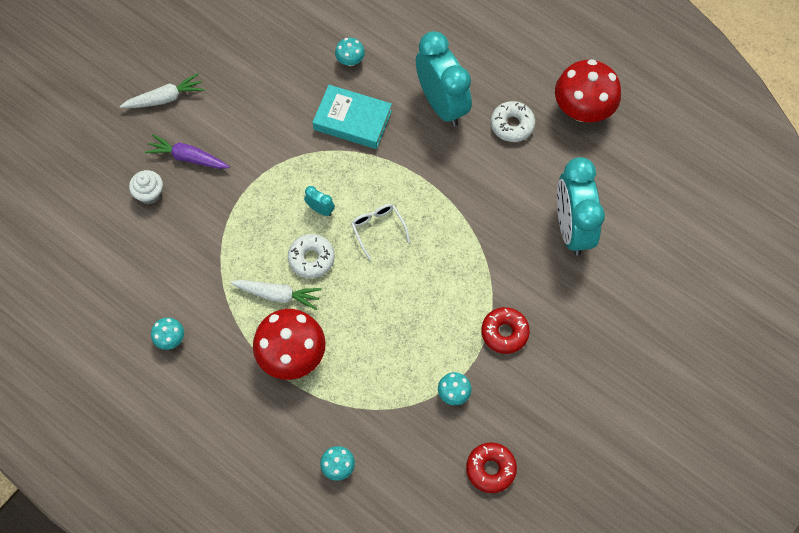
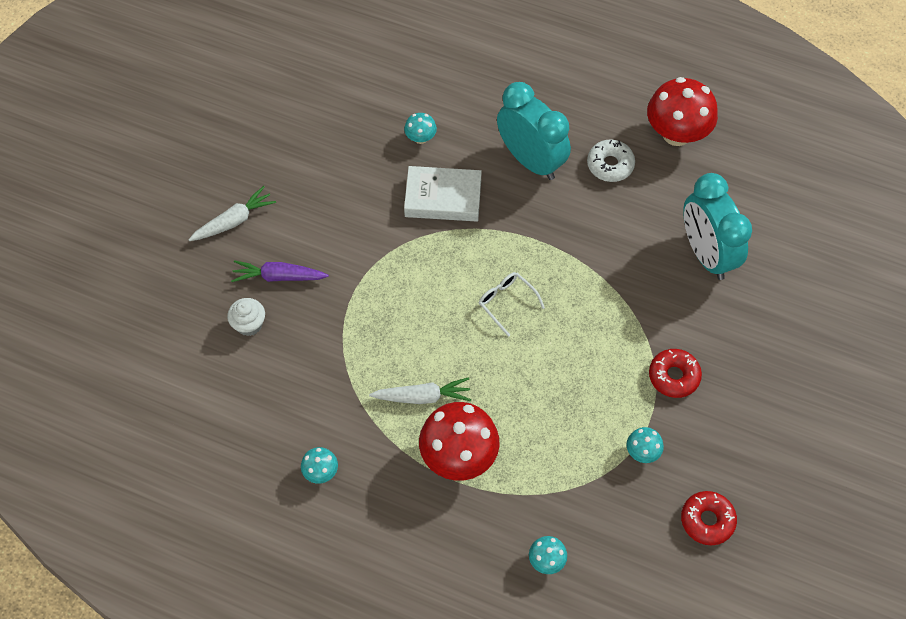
camera: 15 degrees left, 5 degrees down
(311, 258) = (446, 350): white donut -> none
(320, 209) = (439, 297): turquoise clock -> none
(352, 120) = (443, 198): turquoise book -> white book

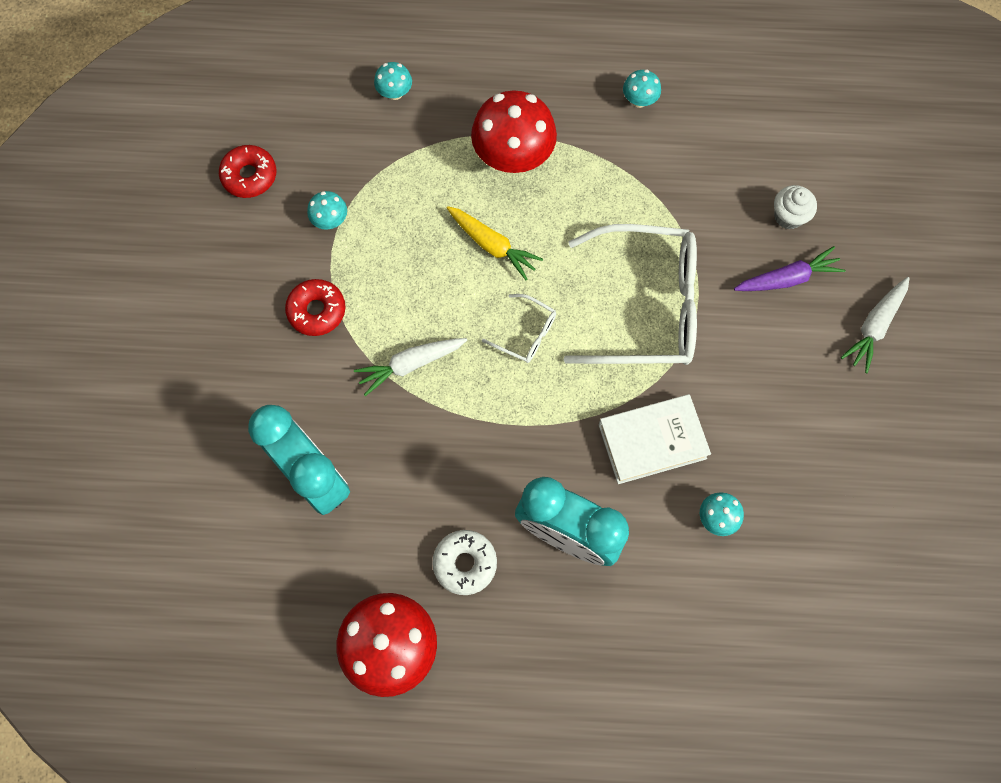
camera: 160 degrees right, 10 degrees up
(402, 292) = (646, 306): none -> white glasses
(422, 396) = (574, 202): white carrot -> white carrot (411, 364)
(507, 383) = (492, 245): none -> yellow carrot

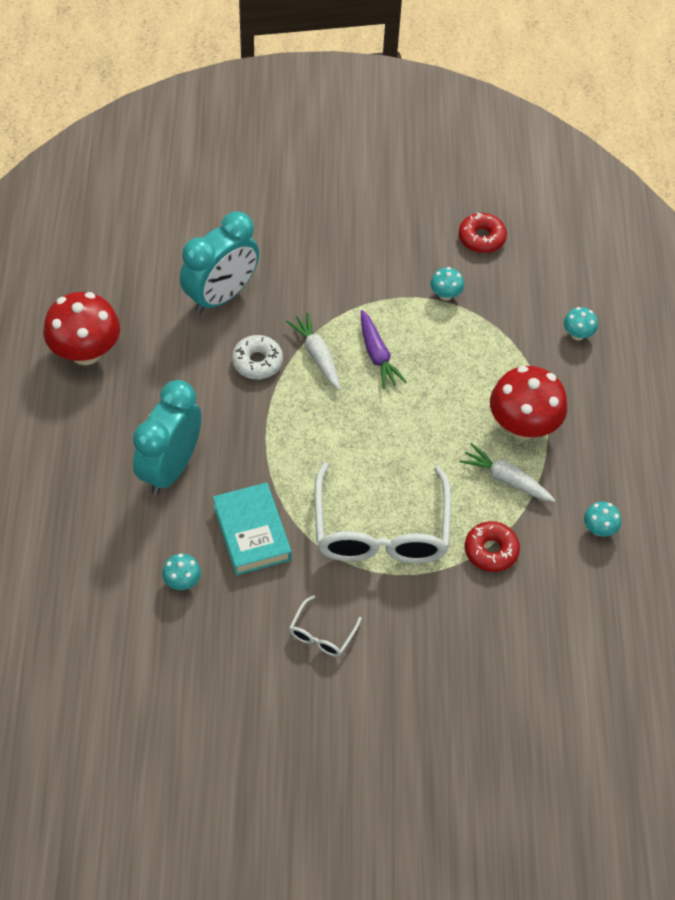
camera: 85 degrees right, 15 degrees down
(317, 311) = (362, 290): red donut -> red donut (491, 550)
(465, 563) = (148, 397): white donut -> white donut (257, 362)
(492, 245) = (432, 410): yellow carrot -> none
(526, 334) = (349, 437): white glasses -> white glasses (322, 634)
(652, 441) = (252, 532): white book -> turquoise book
(787, 278) = (417, 652): purple carrot -> purple carrot (377, 355)
(788, 216) = (485, 657): white cupcake -> none
(874, 326) = (372, 729): white carrot -> white carrot (506, 479)

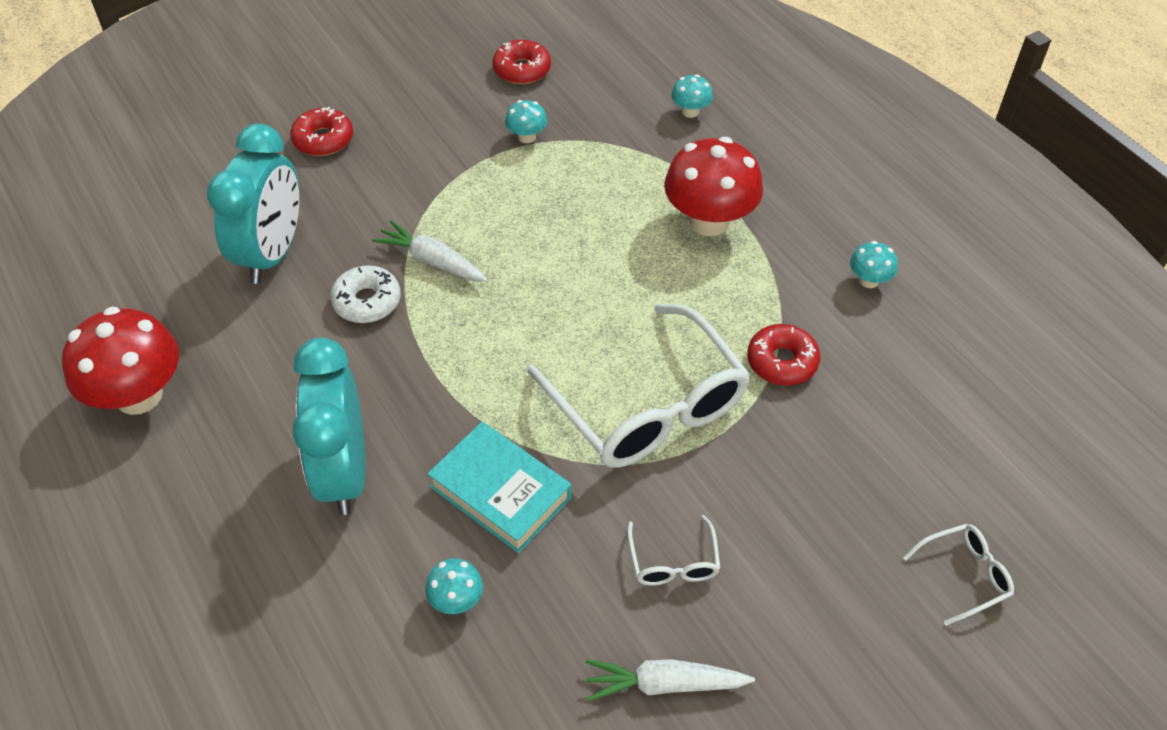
camera: 30 degrees left, 5 degrees down
(307, 226) = (323, 139): none -> red donut
(377, 355) = (499, 228): purple carrot -> none
(492, 749) = (964, 575): none -> white glasses
(506, 479) = (737, 282): white carrot -> white carrot (665, 684)

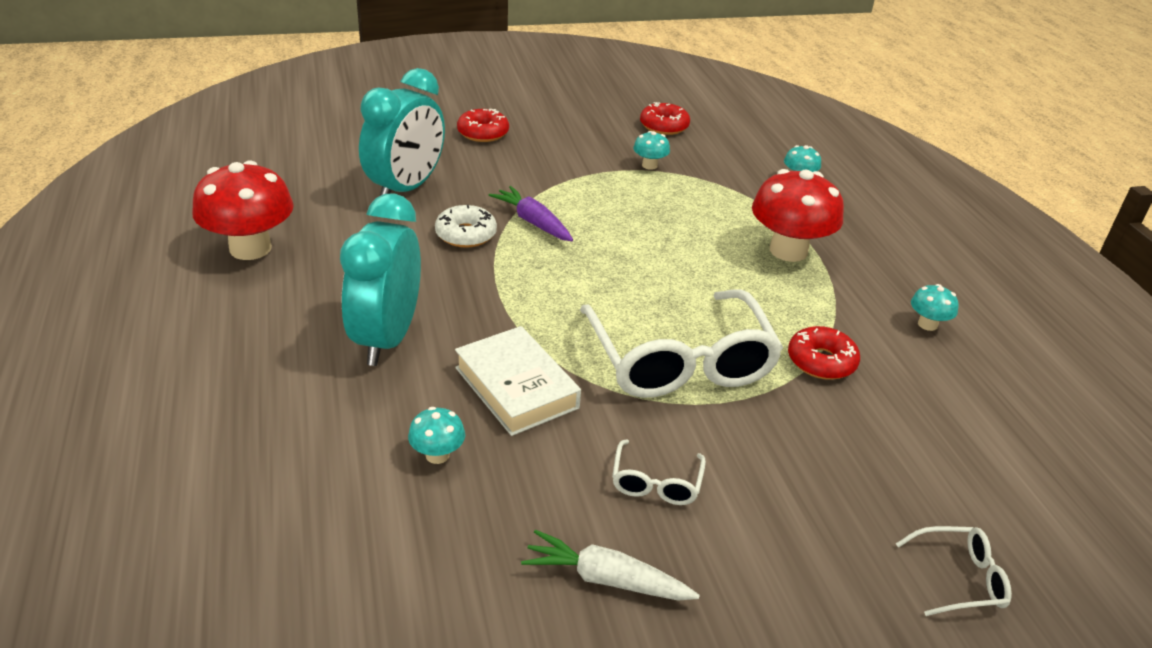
camera: 15 degrees right, 15 degrees down
(432, 261) = (533, 222): white carrot -> purple carrot
(500, 492) = (516, 388): turquoise book -> white book

